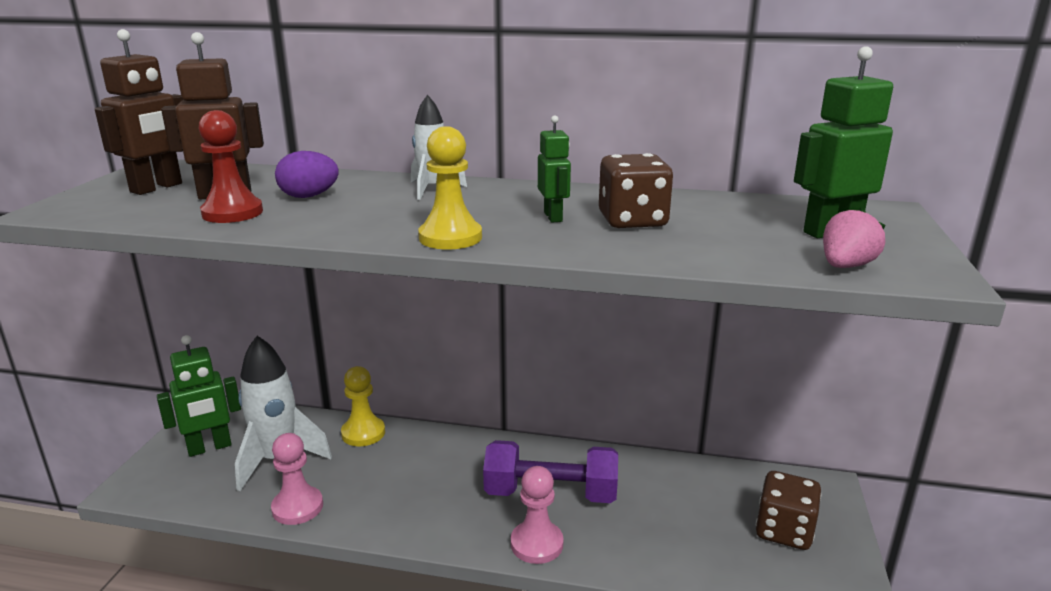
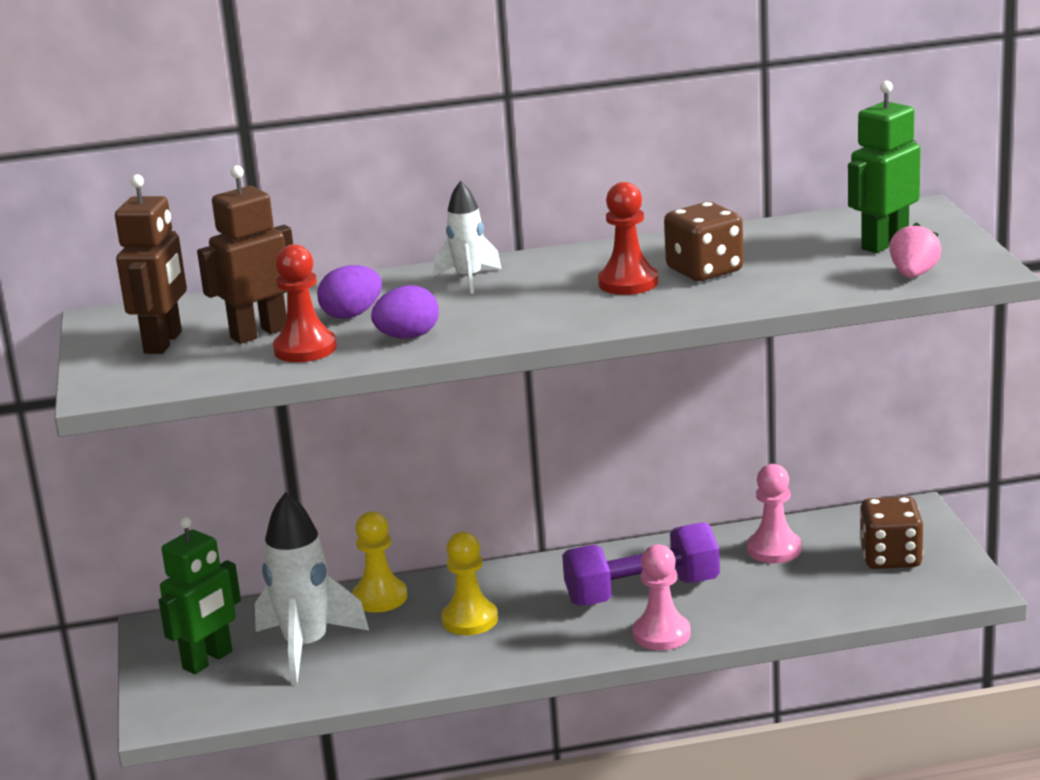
camera: 20 degrees left, 0 degrees up
(297, 507) = (380, 678): pink pawn -> pink pawn (774, 549)
(318, 221) = (408, 337): none -> purple egg
(450, 237) = (559, 324): yellow pawn -> yellow pawn (470, 620)
(553, 217) = (628, 283): green robot -> red pawn

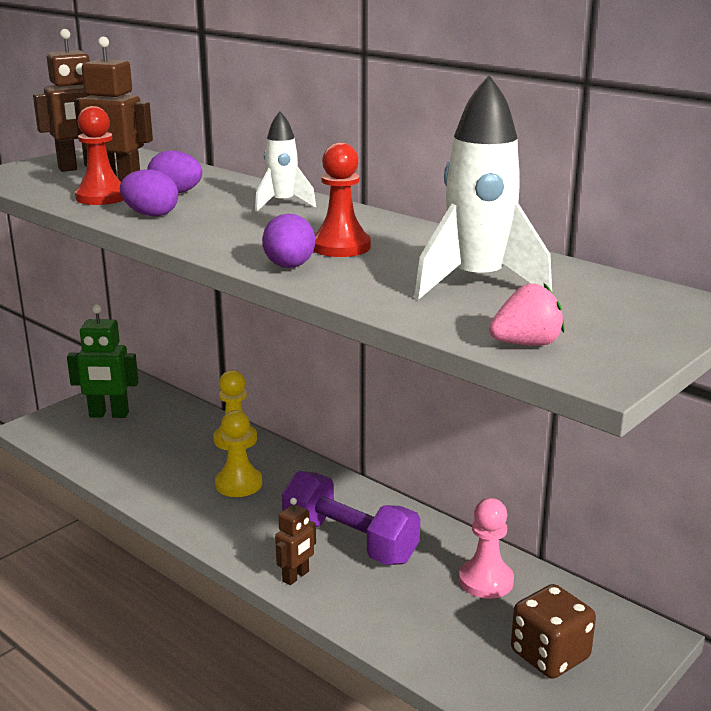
camera: 50 degrees right, 0 degrees up
(307, 647) = (151, 440): white rocket -> white rocket (477, 283)
(648, 311) = (289, 267): none -> purple egg
(661, 634) = (296, 576): pink pawn -> brown robot
(704, 270) = (405, 263): brown dice -> none
(884, 243) = (585, 312): green robot -> none

